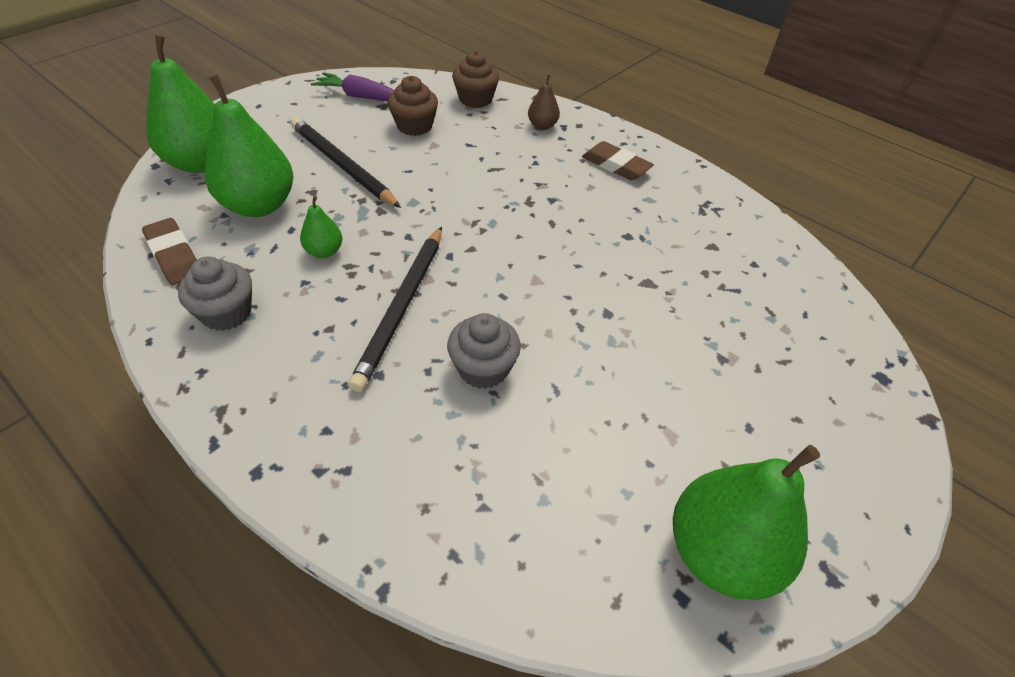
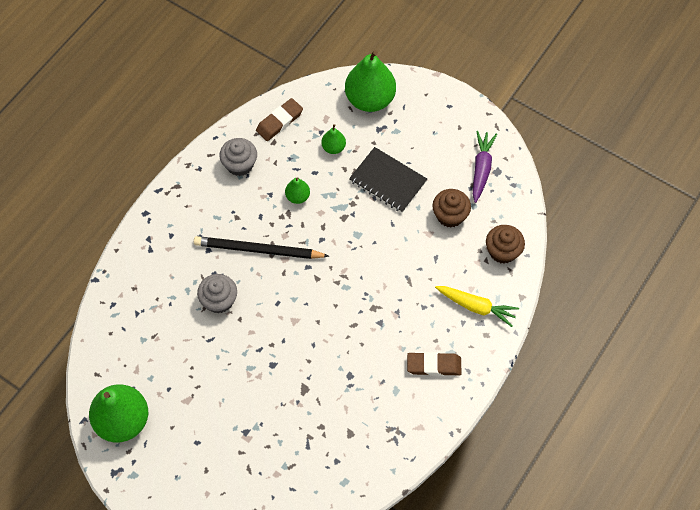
camera: 85 degrees right, 15 degrees up
(259, 205) = (333, 147): green pear -> green pear, size x0.47
(342, 165) = (387, 181): black pencil -> black notebook
(542, 126) = (476, 307): brown pear -> yellow carrot
(616, 165) = (434, 365): brown eraser -> brown eraser turned 60 degrees clockwise

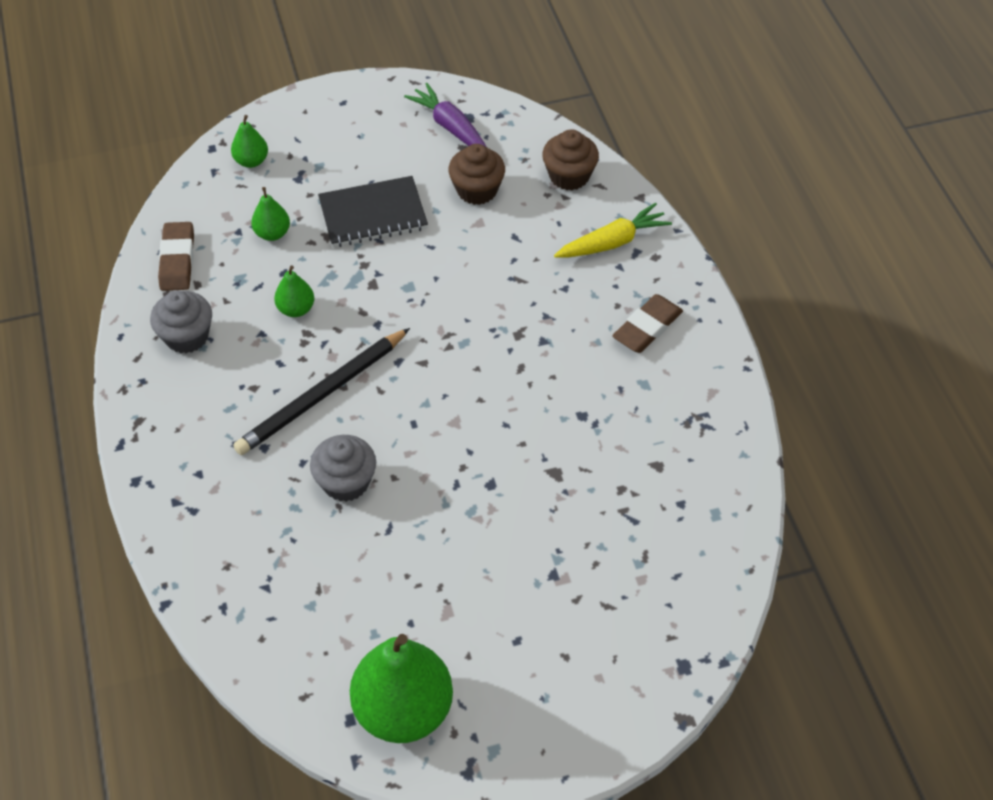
camera: 50 degrees left, 10 degrees down
(370, 99) = (251, 161): green pear -> green pear, size x0.47

